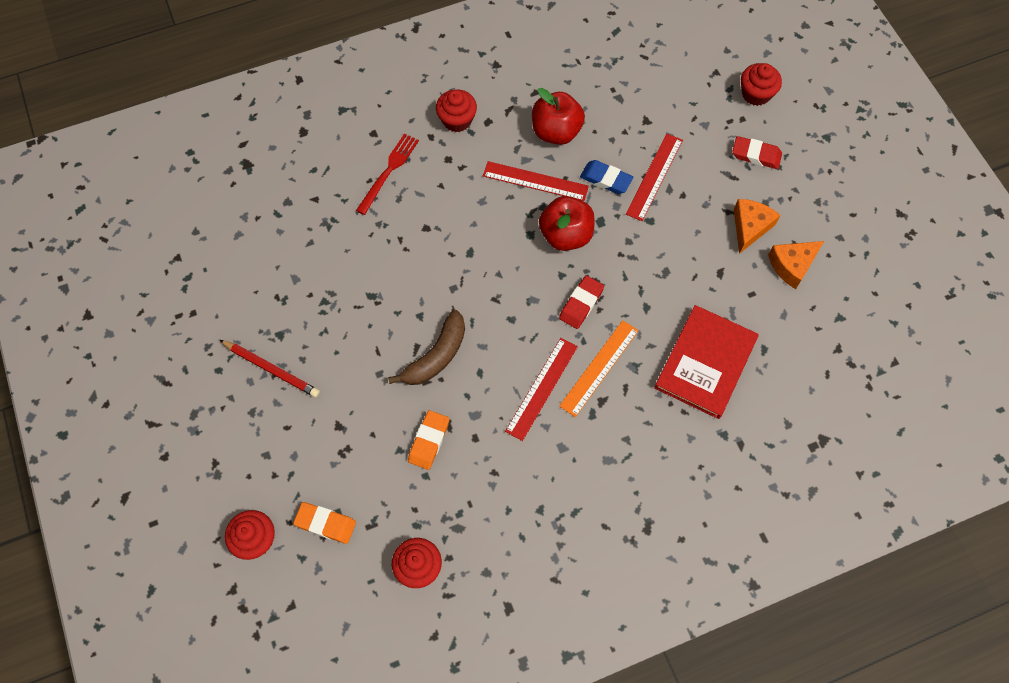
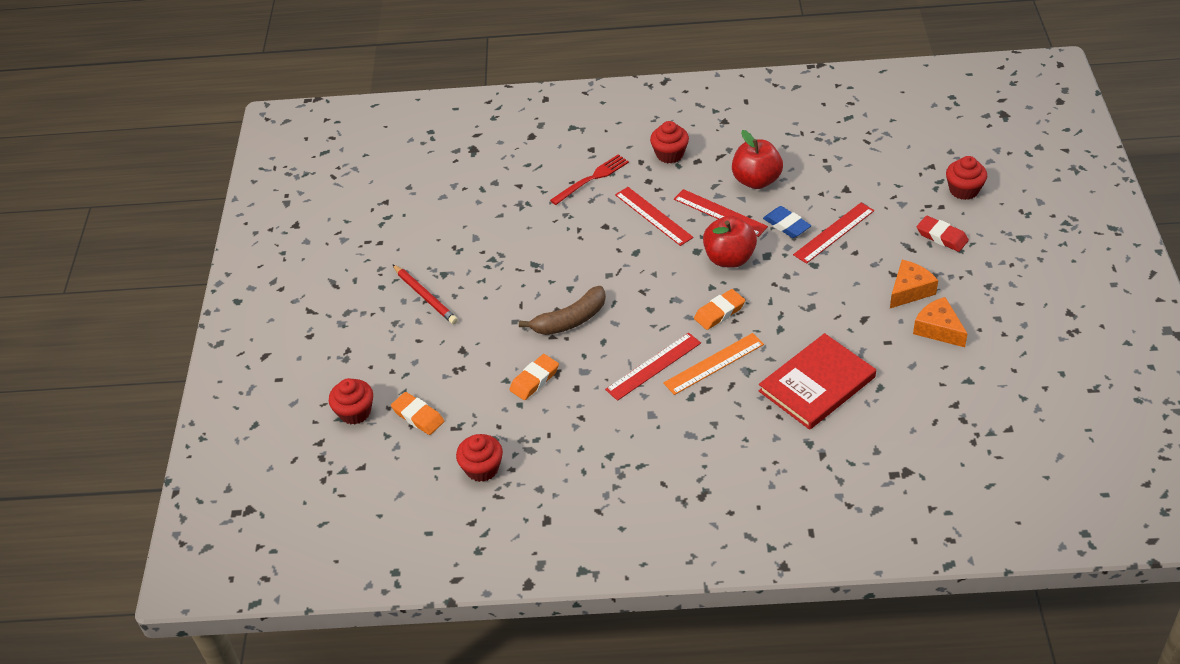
camera: 25 degrees right, 20 degrees down
(470, 202) = (653, 216): none -> red ruler
(581, 304) = (719, 312): red eraser -> orange eraser
(792, 265) = (938, 329): orange cheese -> orange cheese turned 60 degrees clockwise

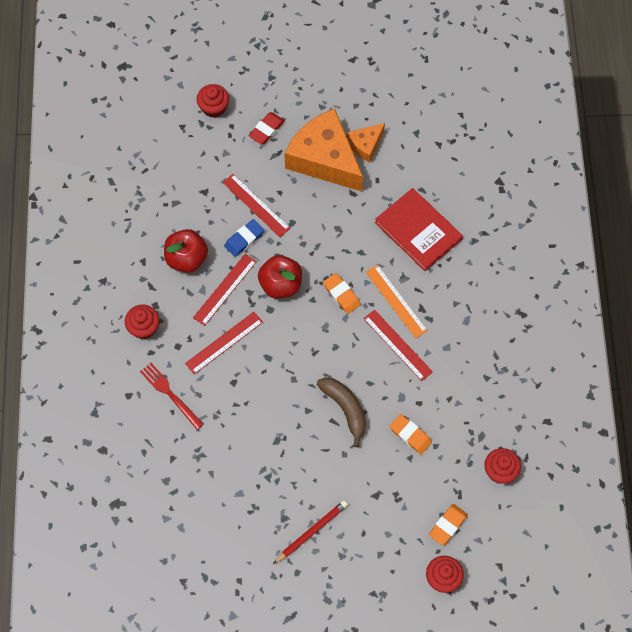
camera: 95 degrees left, 20 degrees up
(909, 290) = (324, 159): orange cheese -> orange cheese, size x2.05

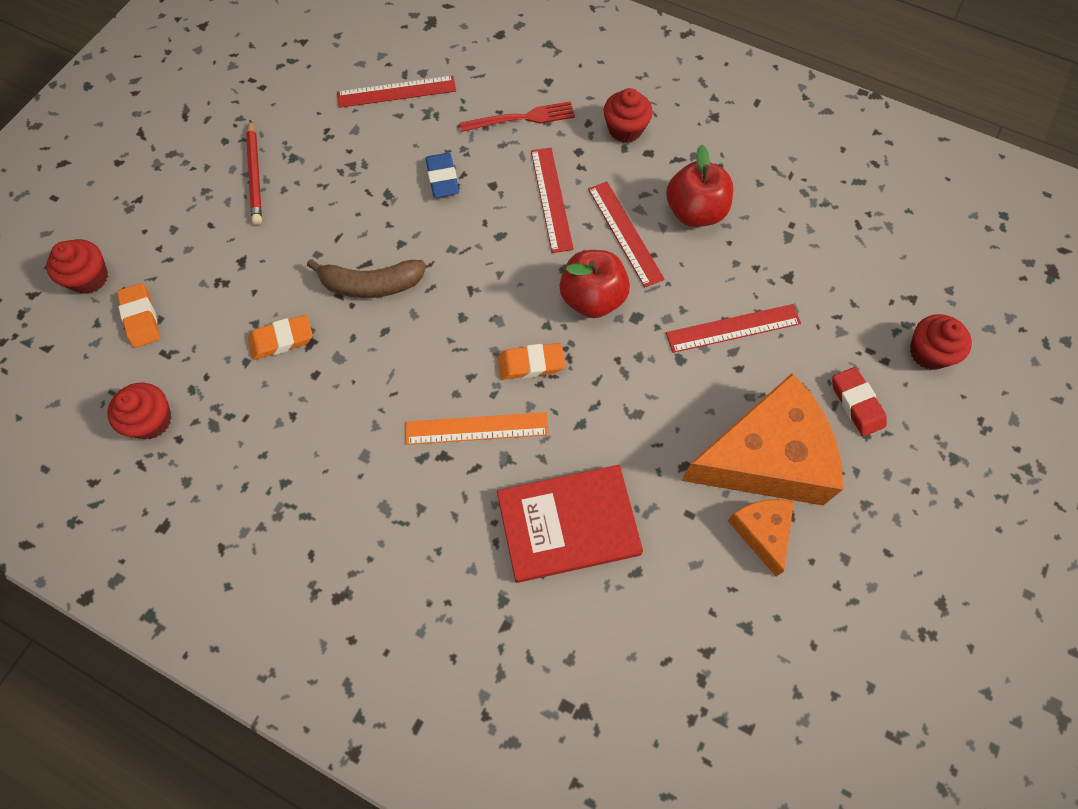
camera: 120 degrees right, 0 degrees up
(244, 239) = (686, 289): blue eraser -> blue eraser (442, 178)
(398, 345) = (412, 394): red ruler -> red ruler (396, 92)

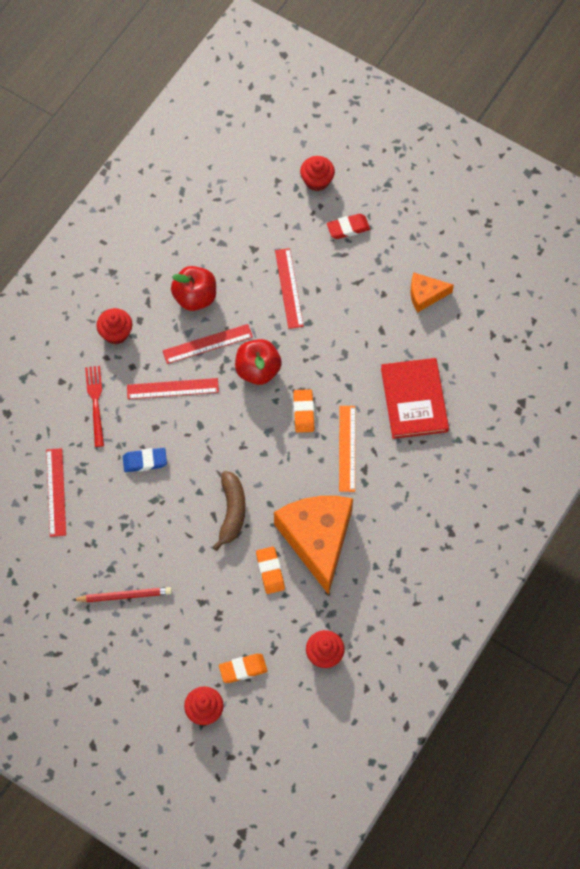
camera: 85 degrees left, 0 degrees up
(765, 457) = (379, 285): orange cheese -> orange cheese (317, 539)

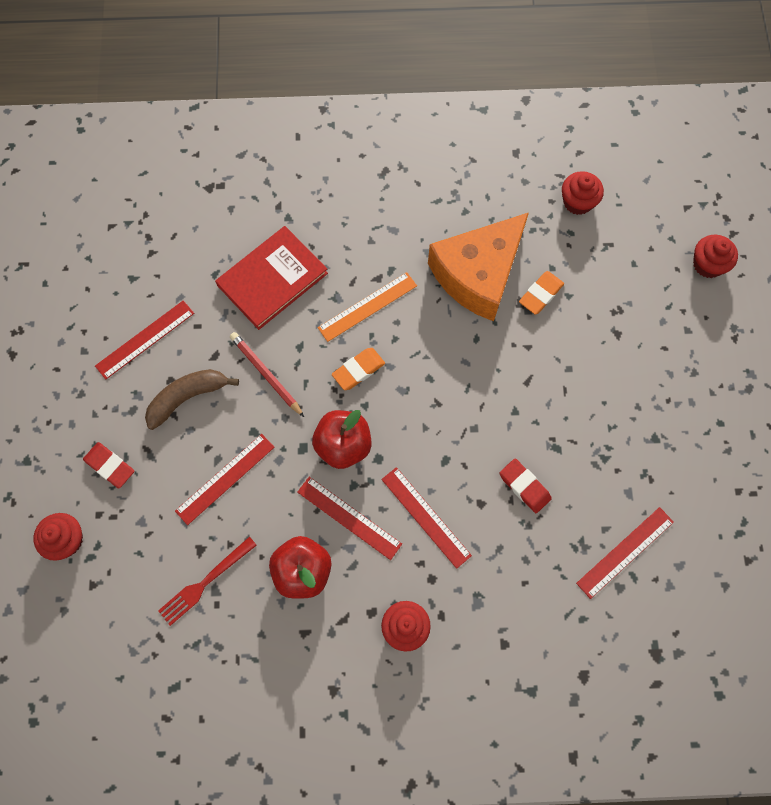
camera: 125 degrees left, 5 degrees up
(95, 403) = (500, 586): red fork -> red fork (205, 582)
(124, 595) = (669, 406): red pencil -> red pencil (266, 374)
(145, 461) = (524, 486): blue eraser -> red eraser
(232, 512) = (511, 367): brown banana -> brown banana (187, 397)
(243, 669) = (646, 258): orange eraser -> none
(425, 295) = (145, 339): orange cheese -> red ruler

